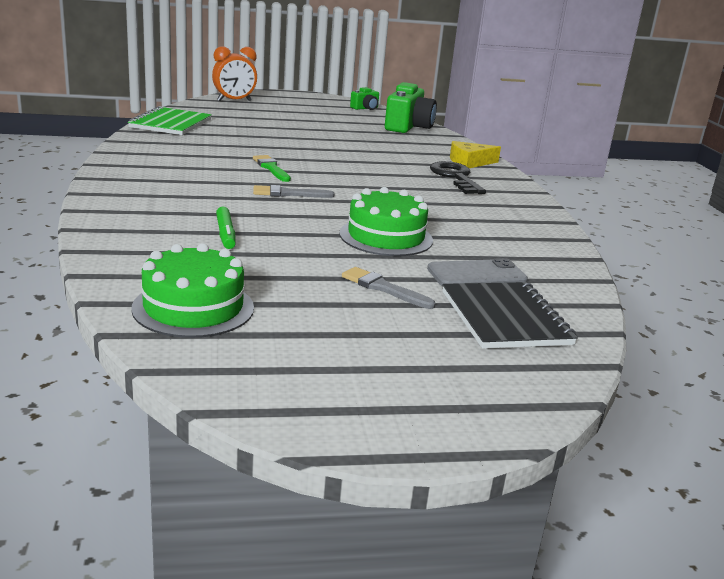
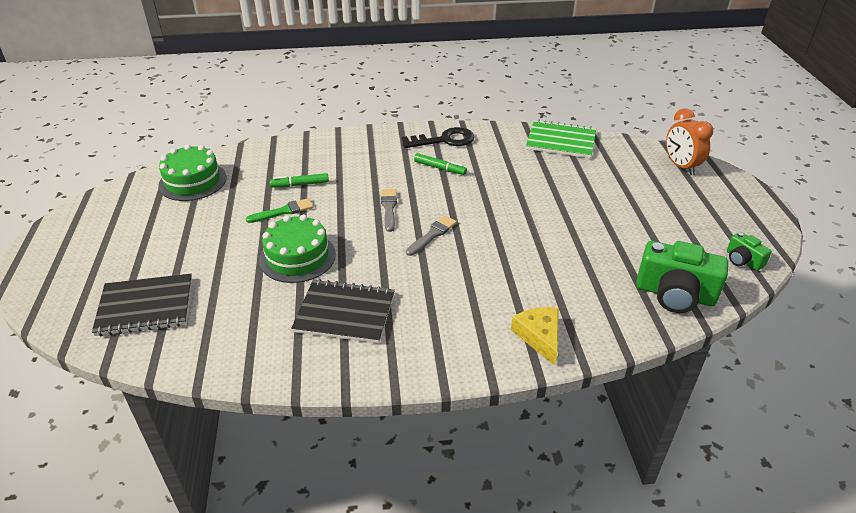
camera: 95 degrees right, 15 degrees up
(208, 168) = (440, 168): none -> green marker
(271, 168) = (454, 197): green brush -> green brush (283, 211)
(383, 288) = (204, 251): grey brush -> grey brush (432, 235)
(455, 177) = (473, 317): black key -> black key (444, 140)
(470, 219) = (345, 313): none -> black notebook
(477, 275) = (219, 301): grey phone -> none

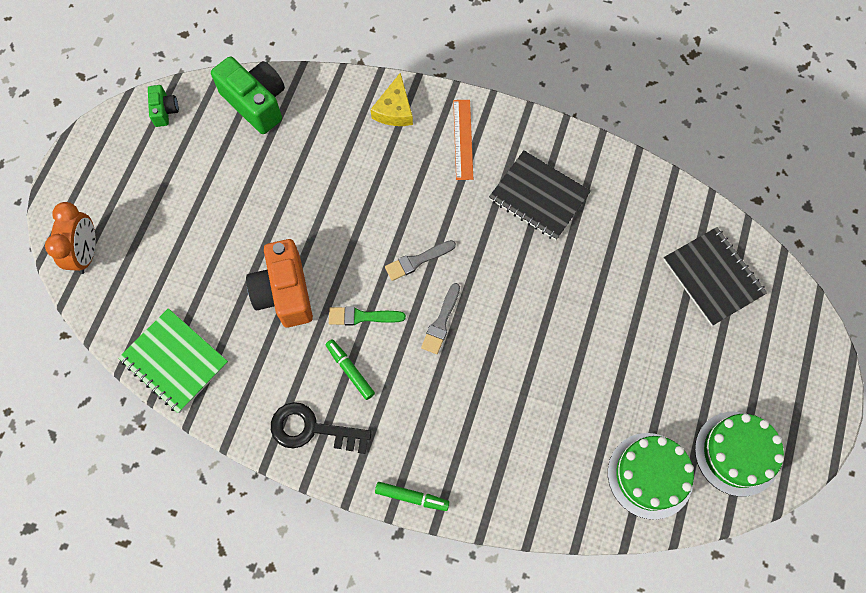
camera: 155 degrees left, 30 degrees up
(145, 306) = (713, 277): black notebook -> black notebook turned 45 degrees clockwise
(283, 211) = (556, 366): green brush -> green brush (362, 316)
(297, 257) = (560, 285): green cake -> green cake (737, 453)
(300, 184) = (524, 410): green marker -> green marker (412, 497)
(450, 335) = (463, 139): none -> orange ruler
(521, 189) = (284, 292): none -> orange camera

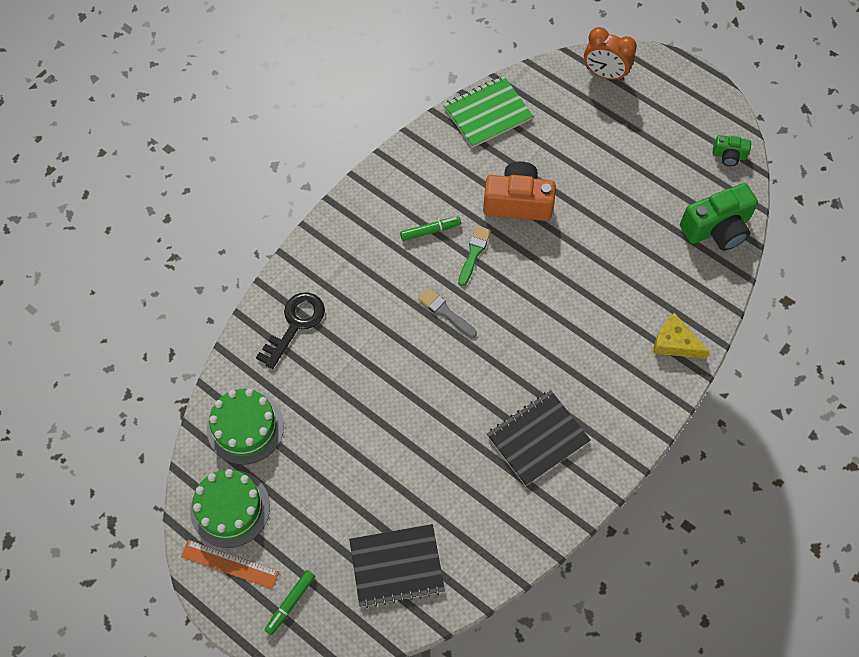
camera: 110 degrees right, 5 degrees down
(312, 429) = (393, 191): black key -> black key (295, 324)
(412, 497) = (310, 243): green marker -> green marker (290, 603)
(417, 261) = (509, 312): grey brush -> none
(463, 139) = (622, 392): orange ruler -> orange ruler (230, 564)

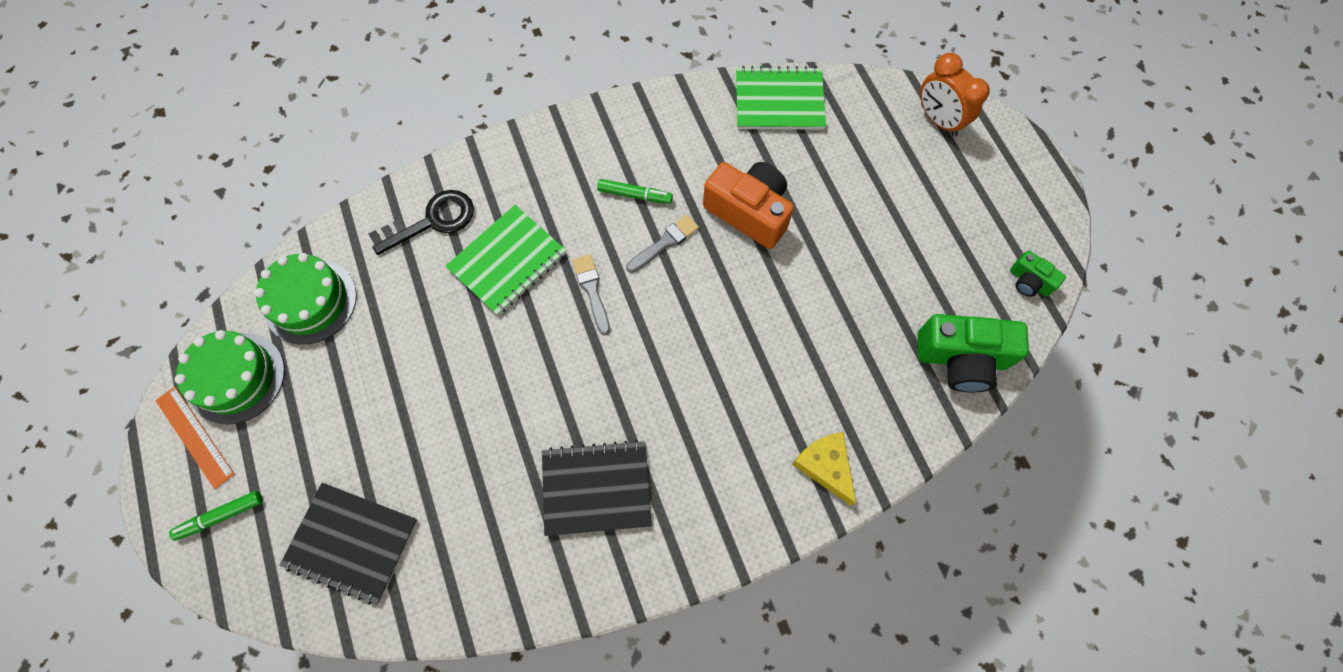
camera: 30 degrees right, 5 degrees up
(371, 323) = (507, 261): none -> green notebook
(474, 253) = (664, 243): green brush -> grey brush

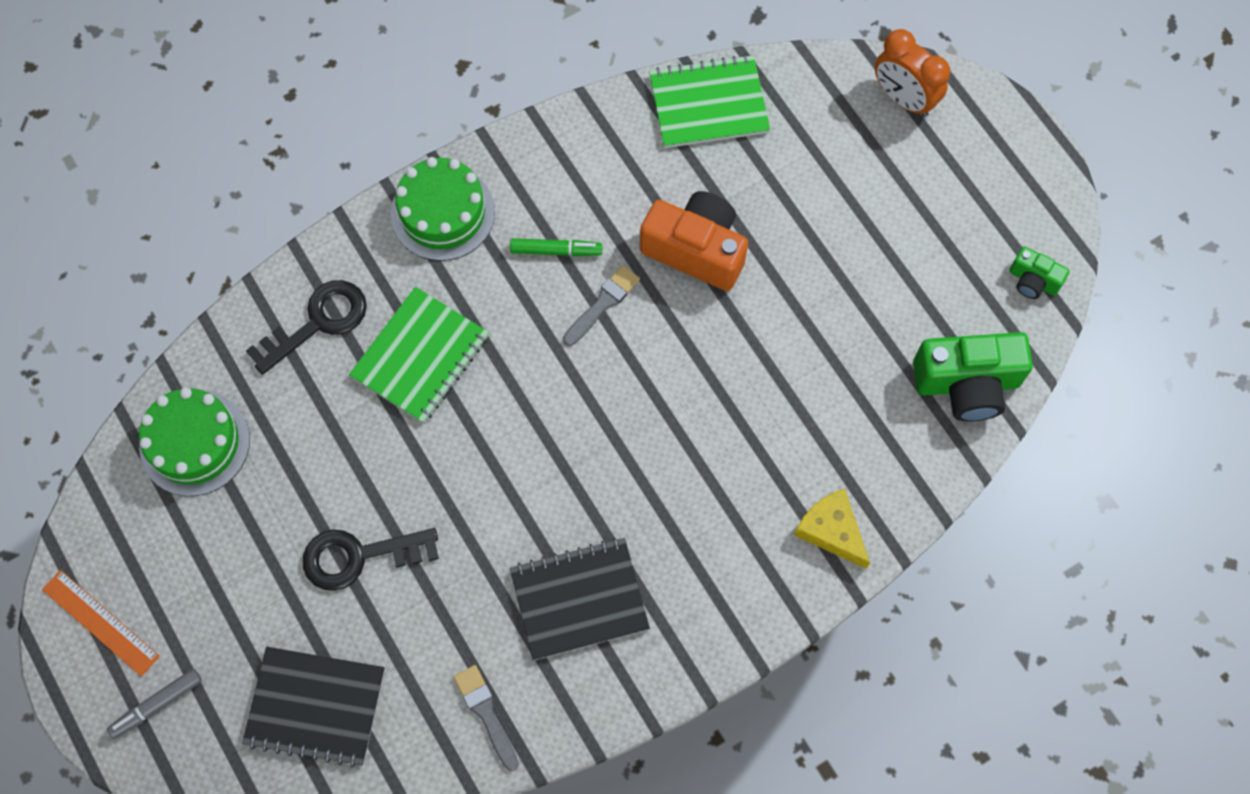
camera: 10 degrees left, 0 degrees up
(221, 516) = (157, 705): green marker -> grey marker
(236, 378) = (131, 547): green cake -> green cake (442, 213)
(420, 418) = (359, 556): none -> black key
(592, 290) = (528, 375): grey brush -> grey brush (486, 713)

